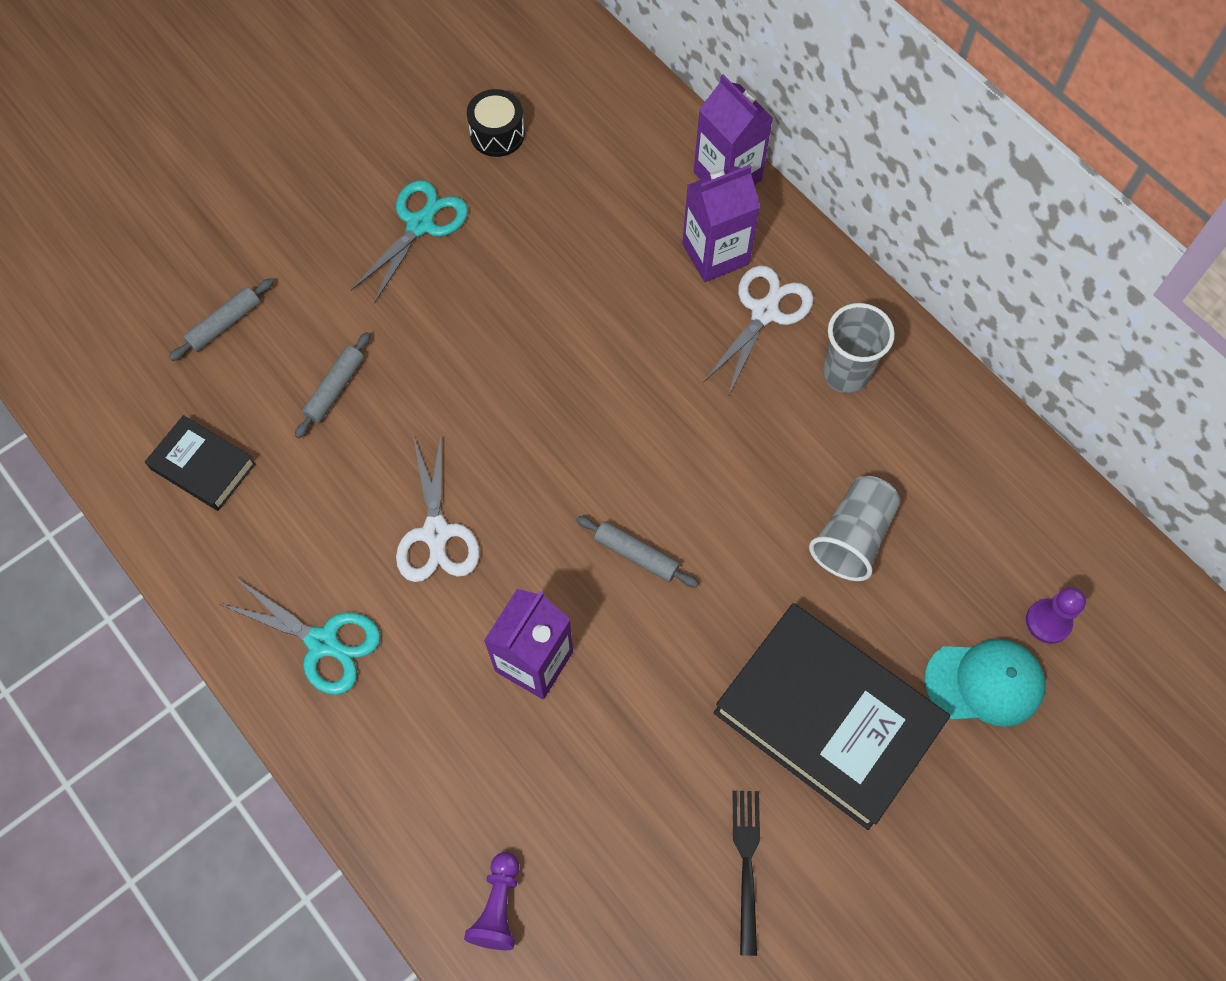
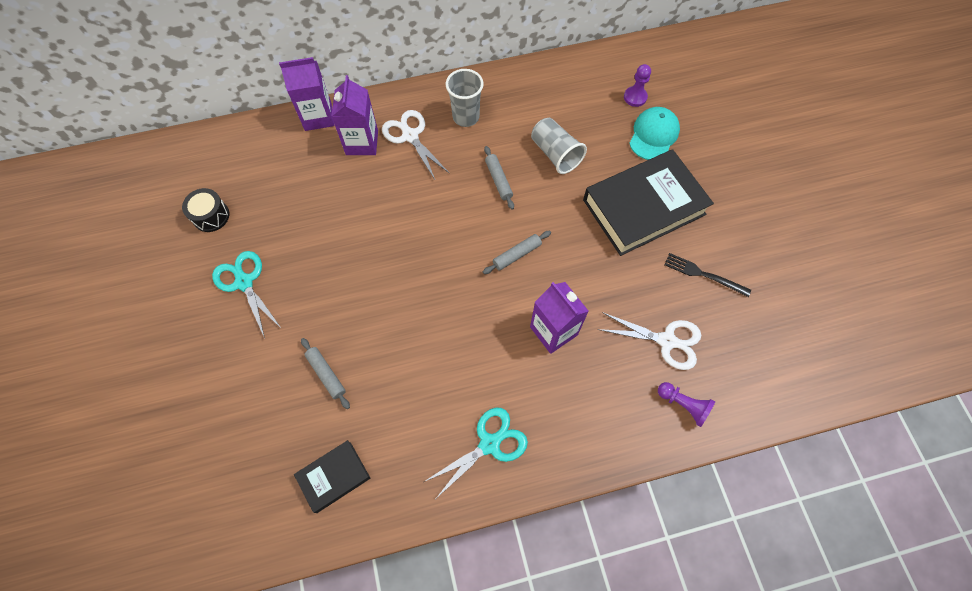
camera: 65 degrees left, 0 degrees up
(224, 324) = (239, 426): grey rolling pin -> grey rolling pin (498, 180)
(436, 533) = (452, 352): white scissors -> white scissors (666, 341)

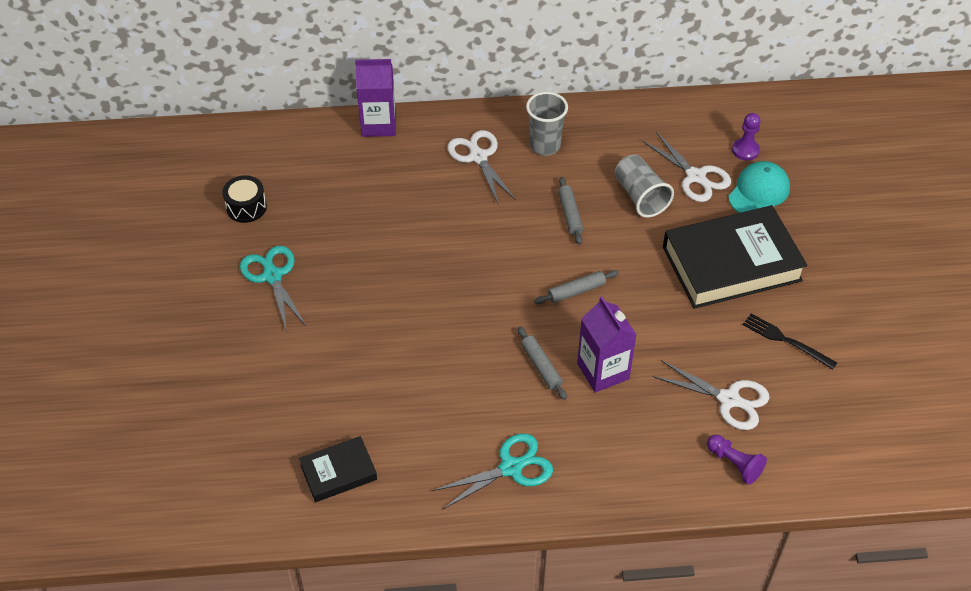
camera: 10 degrees right, 15 degrees down
(326, 374) = (346, 376): grey rolling pin -> grey rolling pin (541, 366)
(362, 142) = (423, 156): purple carton -> none
(598, 128) = (695, 176): none -> white scissors

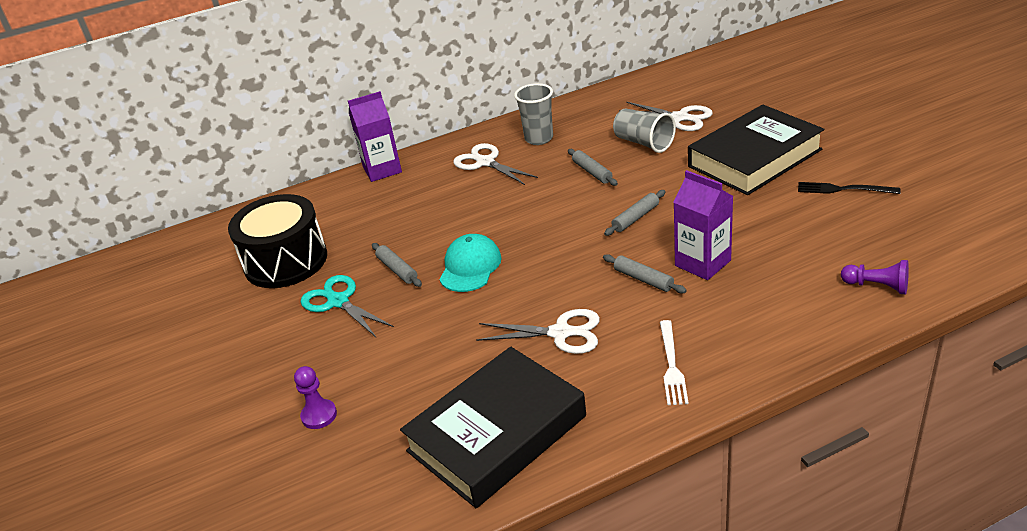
camera: 15 degrees left, 15 degrees down
(246, 207) = (286, 261): black drum -> black drum, size x2.03
(337, 260) = (397, 270): none -> grey rolling pin
(338, 472) = (497, 433): black book -> black book, size x2.00
(511, 468) = (671, 365): turquoise scissors -> white fork
(729, 399) = (831, 243): white scissors -> white scissors (560, 333)
(745, 150) = (707, 91): purple pawn -> purple pawn (319, 415)
(759, 192) = (739, 110): turquoise cap -> turquoise cap (470, 267)

